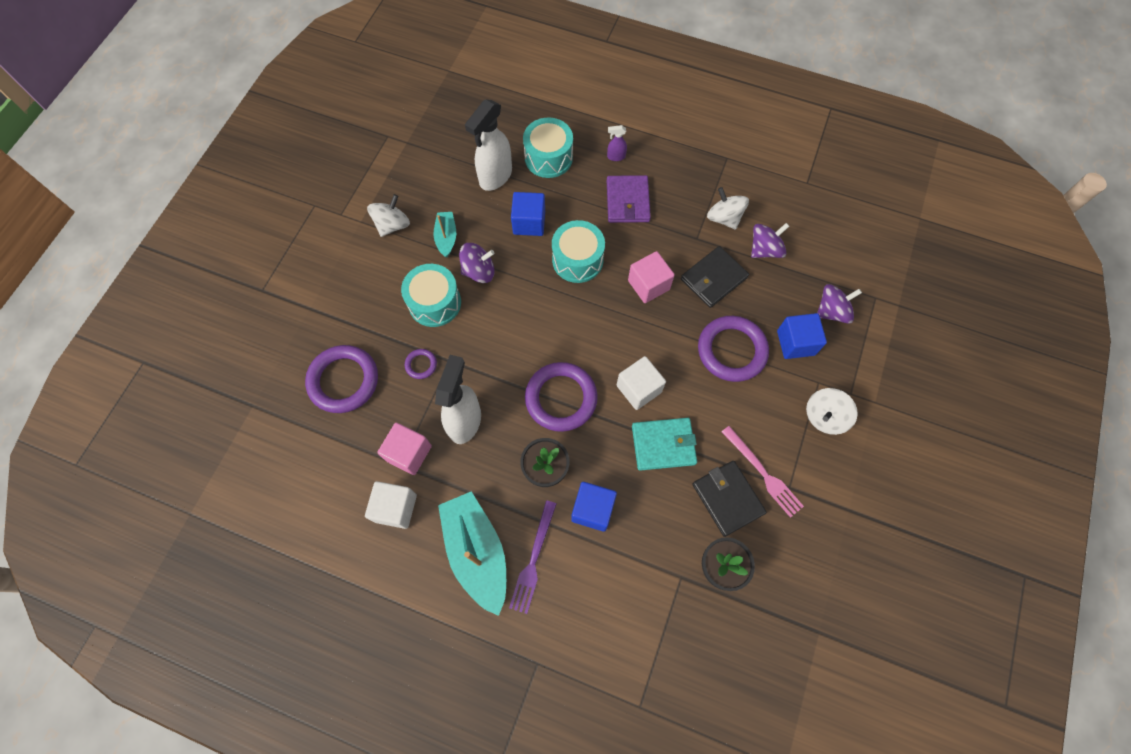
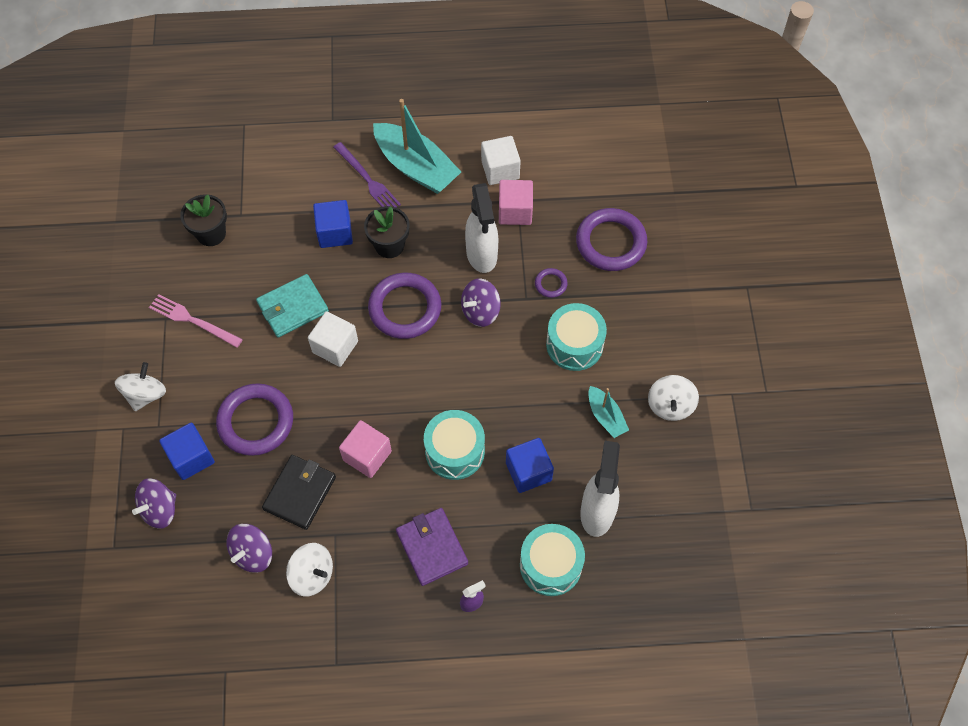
camera: 155 degrees right, 5 degrees down
(479, 271) = (550, 395): purple spinning top -> purple spinning top (480, 311)
(533, 560) = (367, 180): purple fork -> purple fork turned 150 degrees clockwise
(727, 498) = (219, 287): black wallet -> none

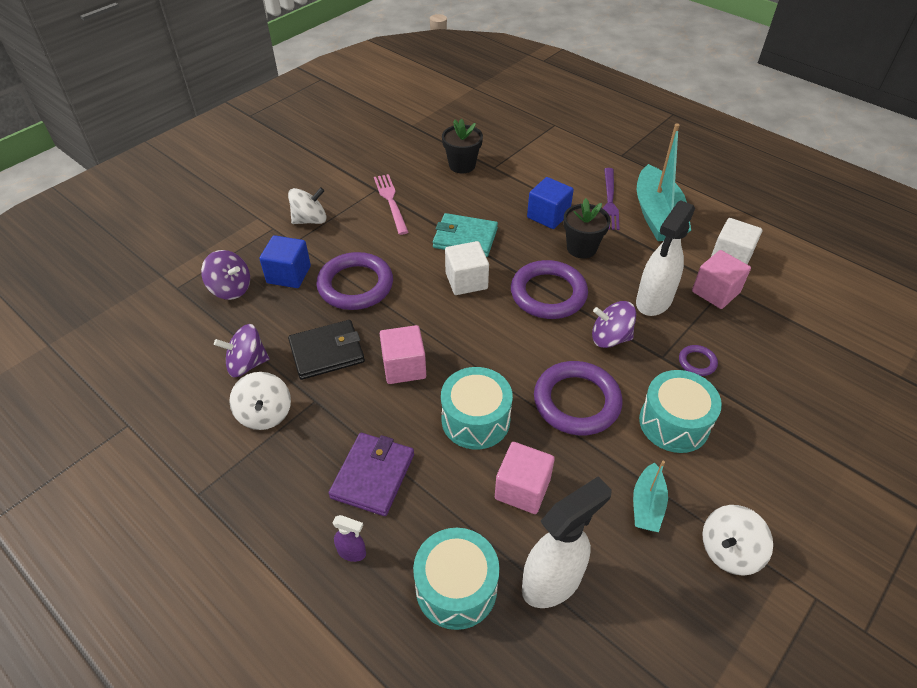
camera: 45 degrees right, 15 degrees down
(160, 509) = (231, 288): purple spinning top -> purple spinning top turned 150 degrees counterclockwise
(528, 471) = (522, 489): blue cube -> pink cube
(611, 242) = (791, 371): purple ring -> purple ring (576, 401)

